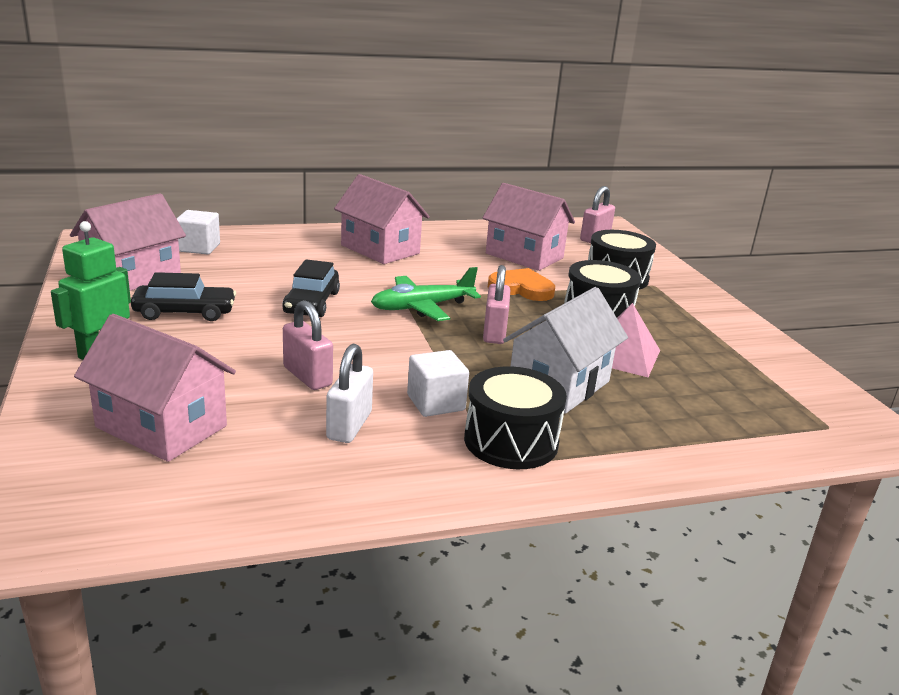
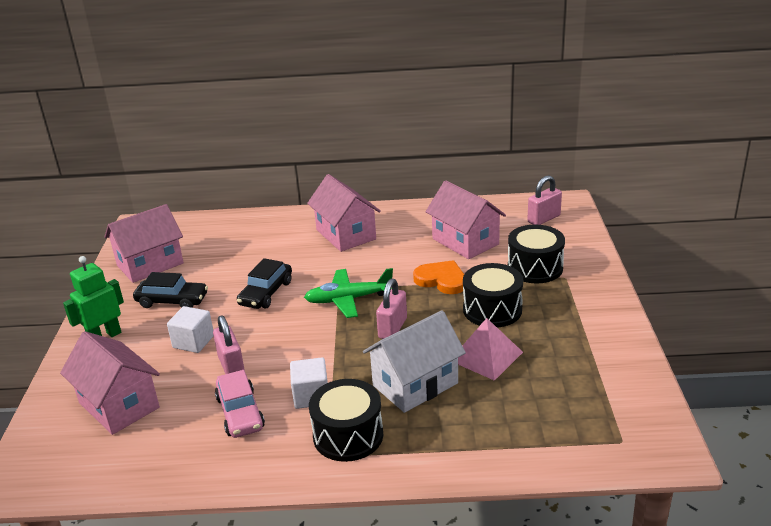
camera: 20 degrees right, 5 degrees up
(199, 248) = (207, 234): white cube -> white cube (193, 342)
(349, 426) = (240, 413): white padlock -> pink car

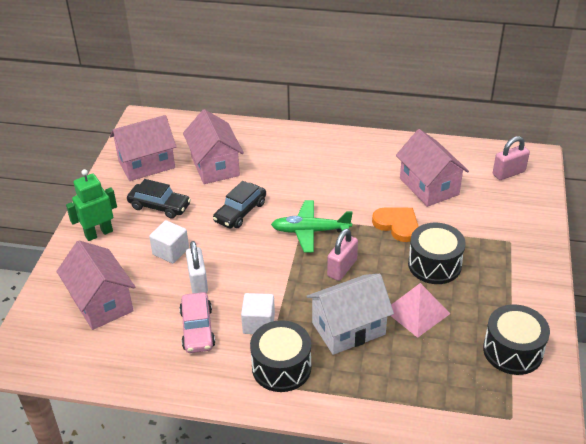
camera: 10 degrees right, 10 degrees up
(231, 366) = (198, 281): pink padlock -> white padlock
(346, 234) = (322, 160): pink house -> pink house (215, 166)
(535, 268) = (485, 226): black drum -> black drum (512, 351)

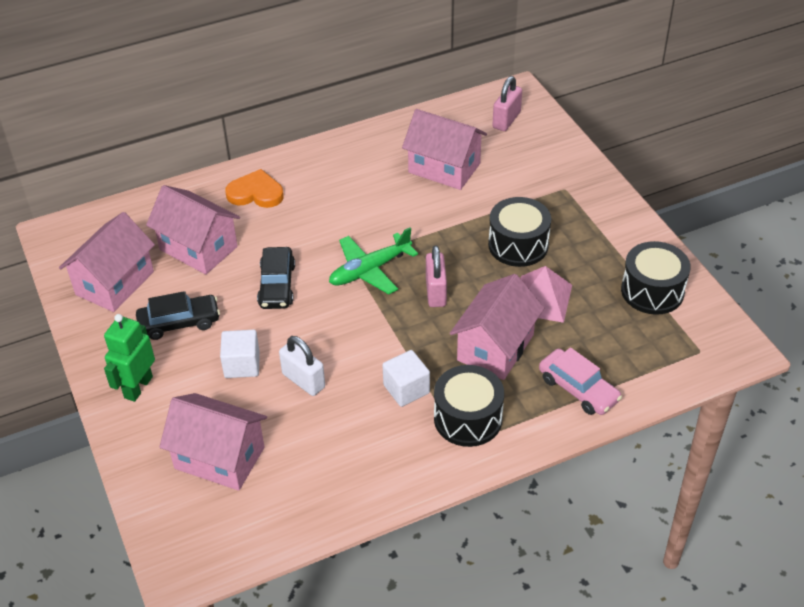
camera: 35 degrees left, 5 degrees up
(197, 329) = (350, 428): pink car -> pink car (578, 389)
(348, 328) = (495, 347): white house -> pink house
(397, 225) = (449, 222): orange heart -> orange heart (256, 193)

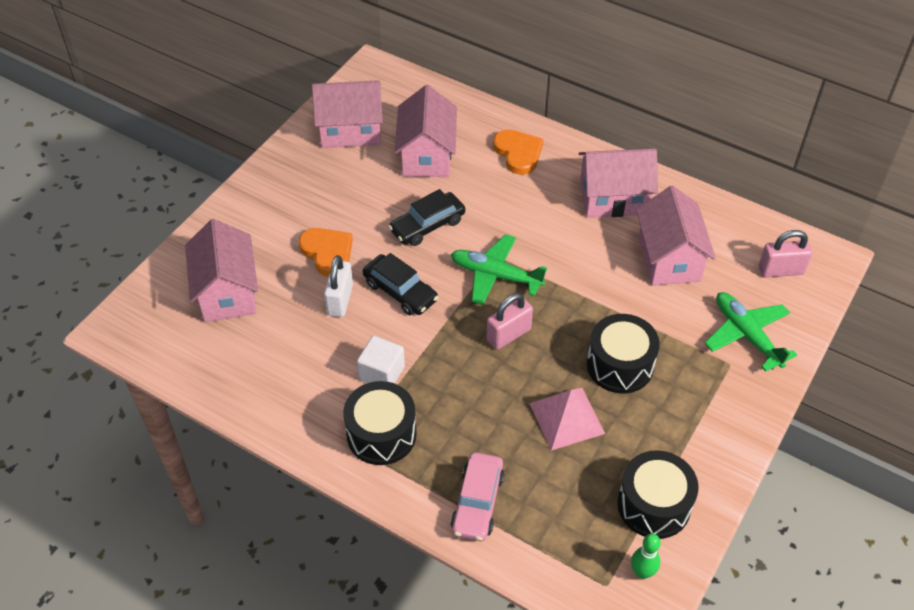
camera: 55 degrees right, 5 degrees up
(138, 387) = (260, 205): green robot -> none
(179, 323) = (341, 191): black car -> black car (400, 291)
(242, 365) = (327, 252): white cube -> orange heart
(495, 347) = (478, 413): pink house -> pink house (613, 198)
(546, 167) = (746, 335): none -> green plane
(702, 326) = (642, 572): none -> green bowling pin

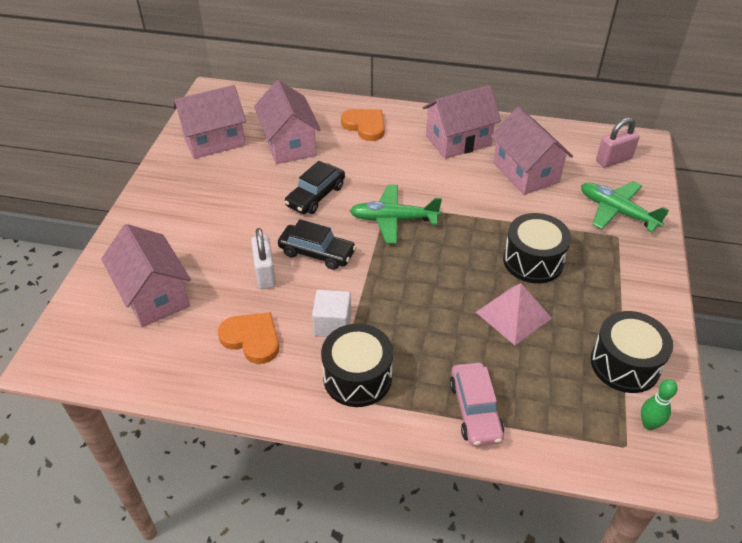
camera: 20 degrees left, 5 degrees down
(327, 252) = (236, 238): orange heart -> orange heart (252, 339)
(508, 335) = (428, 262): pink padlock -> none

